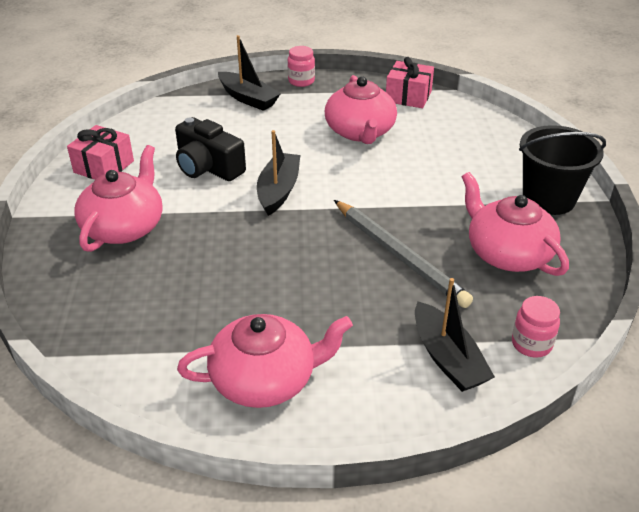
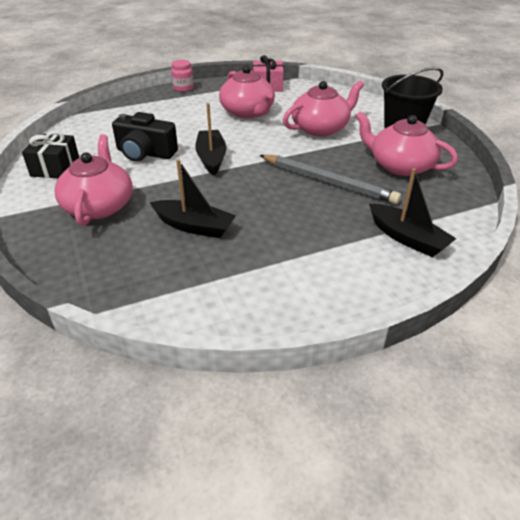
camera: 20 degrees left, 0 degrees up
(104, 167) = (55, 168): pink gift -> black gift
(248, 98) = (149, 104): black boat -> black boat (194, 226)
(265, 379) = (284, 285): pink teapot -> pink teapot (320, 128)
(531, 344) = (455, 216): pink jar -> none

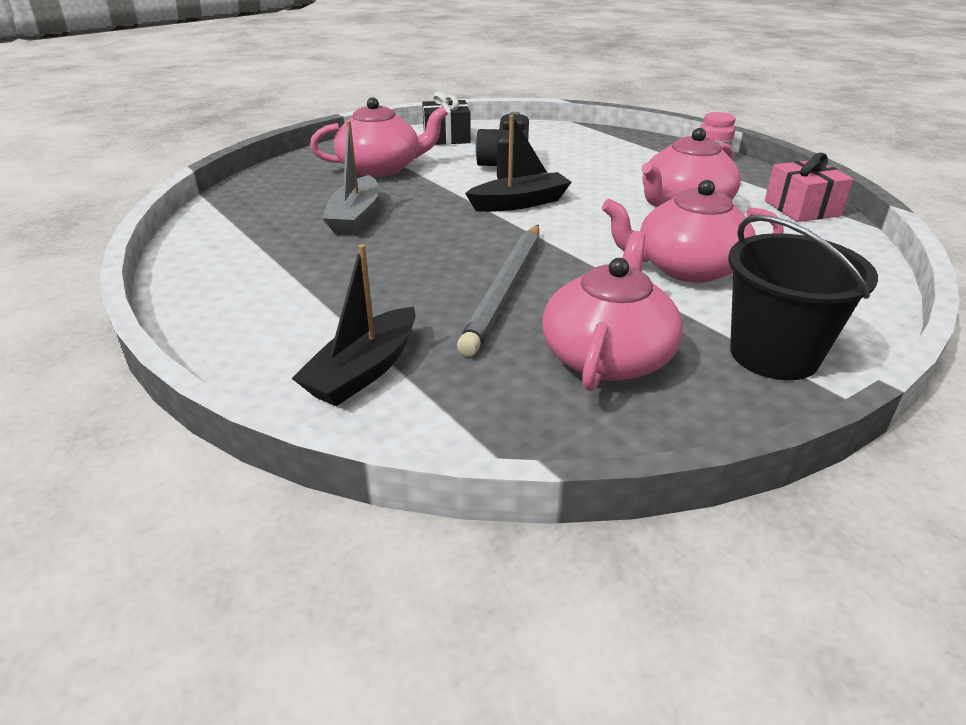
camera: 75 degrees right, 5 degrees down
(194, 226) = (355, 217): black boat -> grey boat
(320, 128) = (687, 268): pink teapot -> pink teapot turned 135 degrees clockwise

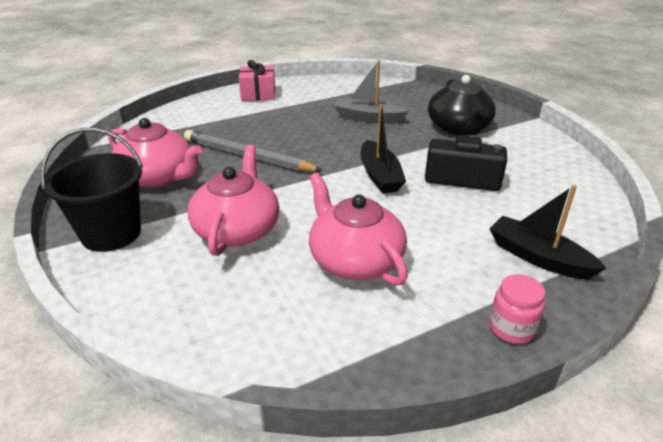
camera: 100 degrees right, 0 degrees up
(364, 371) = (196, 118): black boat -> black boat (538, 257)
(381, 168) = (459, 128): pink teapot -> black teapot
(446, 137) = (543, 157): black gift -> none
(802, 208) = (329, 350): pink gift -> pink gift (258, 94)

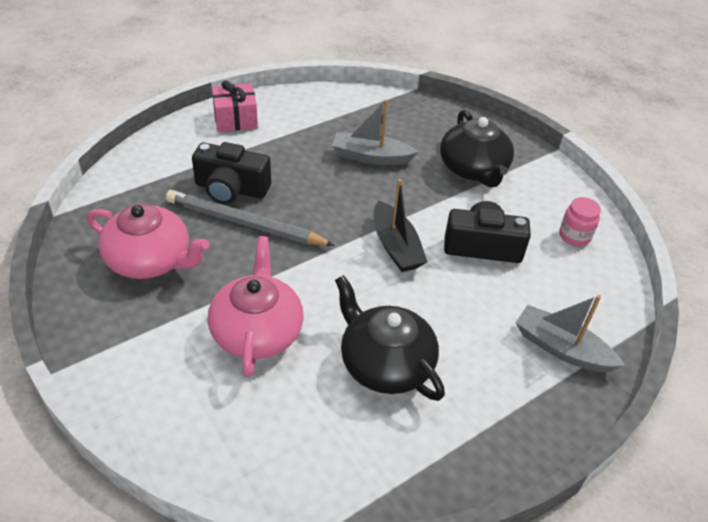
camera: 10 degrees left, 10 degrees up
(111, 234) = (122, 346): black bucket -> none
(242, 134) = (231, 189): none -> black camera
(355, 260) = (385, 363): pink teapot -> black teapot
(511, 328) = (539, 434): pink jar -> pink jar (574, 236)
(538, 257) = (561, 348): black boat -> grey boat

